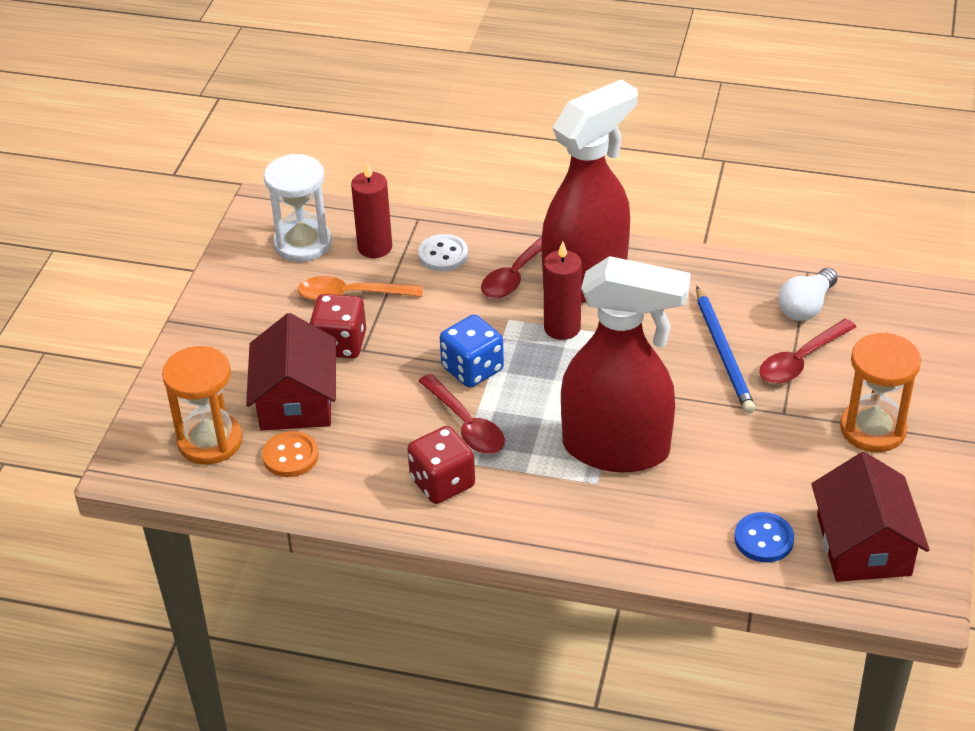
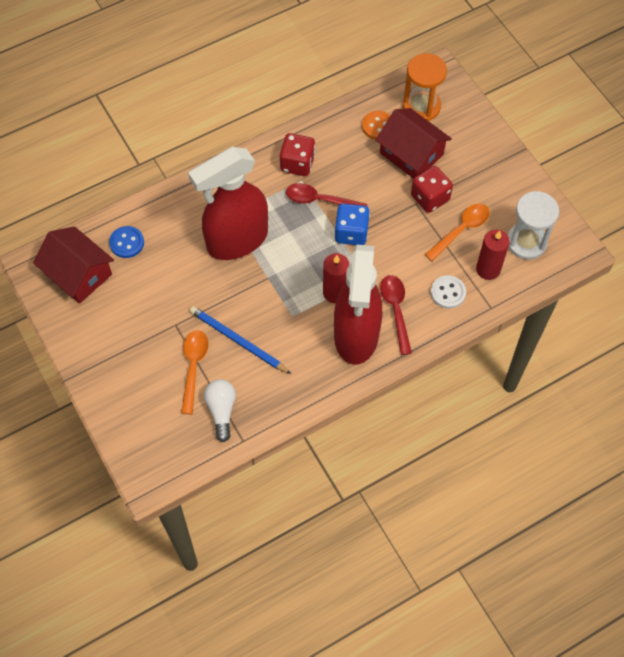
camera: 135 degrees right, 20 degrees up
(801, 360) = (193, 367): red spoon -> orange spoon
(872, 429) = (122, 348): orange hourglass -> none

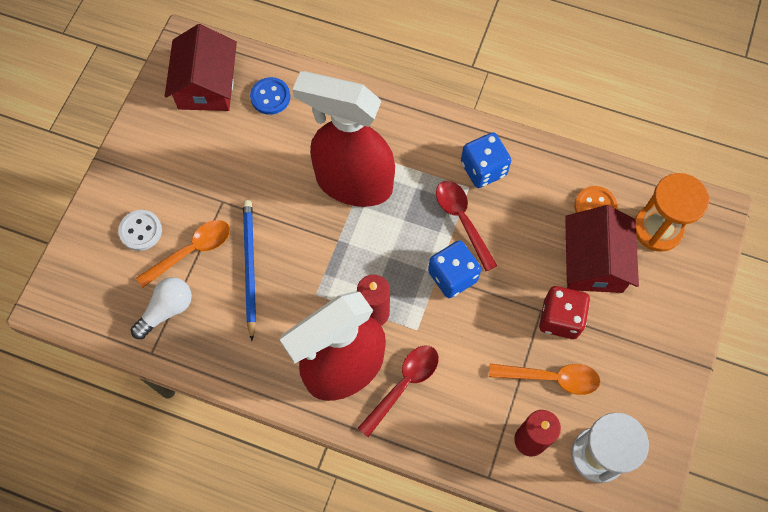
camera: 50 degrees right, 5 degrees up
(297, 163) = (483, 169): red dice -> blue dice
(448, 293) = (467, 420): white button -> white button (140, 231)

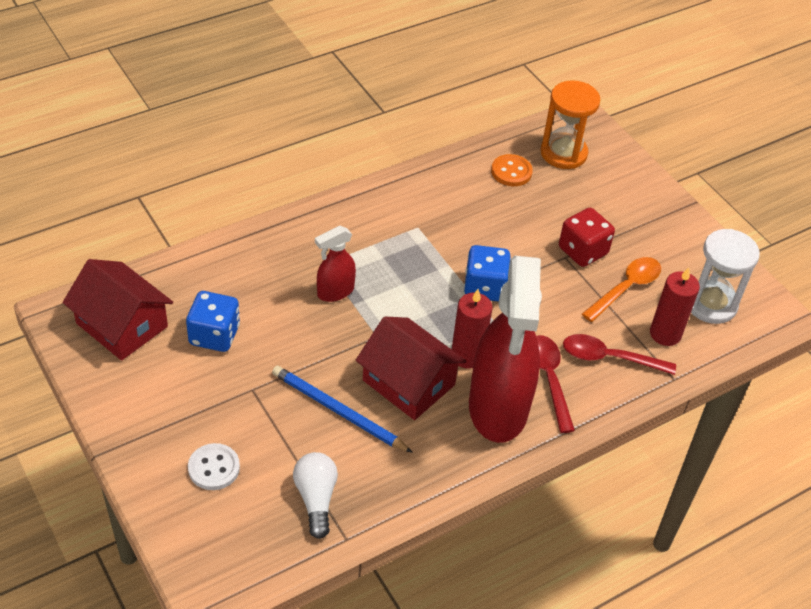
camera: 55 degrees left, 20 degrees down
(191, 251) = (277, 443): orange spoon -> none
(270, 97) = (189, 290): blue button -> none
(353, 183) = (335, 292): red spray bottle -> red spray bottle, size x0.46
(462, 220) = (443, 250): red spoon -> red spoon (610, 358)
(483, 169) = (411, 208): blue dice -> blue dice (214, 335)
(594, 262) = (555, 202): red house -> red house (408, 382)

